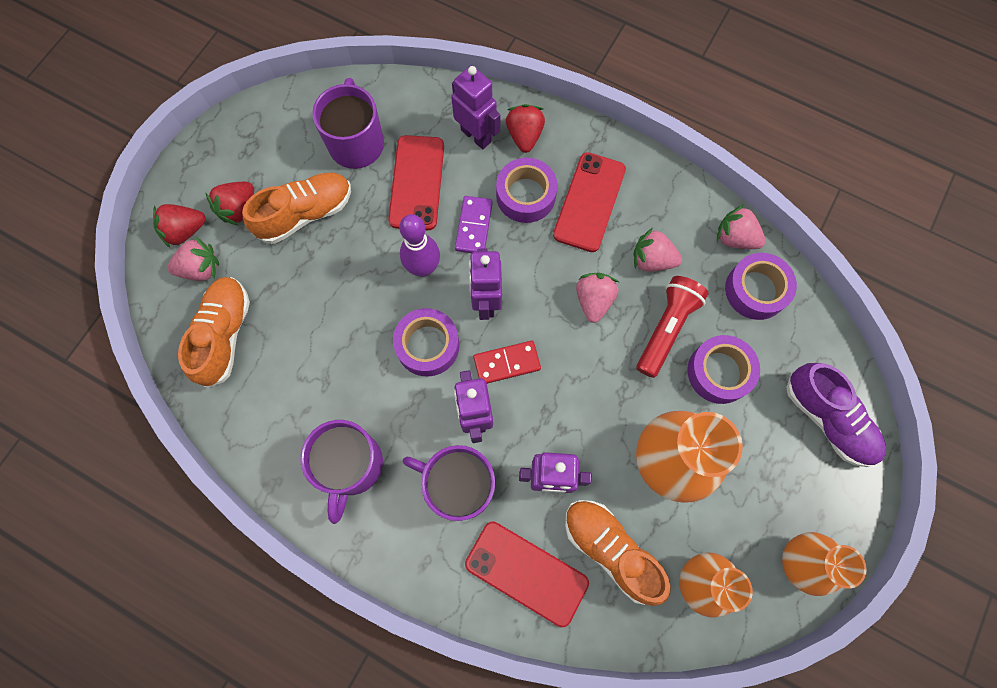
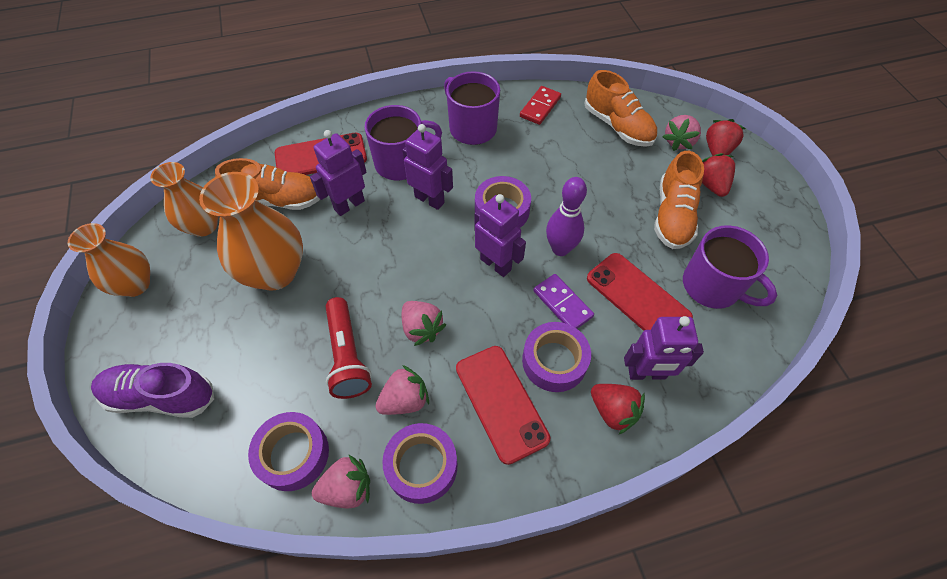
camera: 135 degrees right, 15 degrees down
(507, 363) = (441, 241): red domino -> red domino (540, 107)
(719, 372) = (279, 359): purple tape -> purple tape (421, 466)

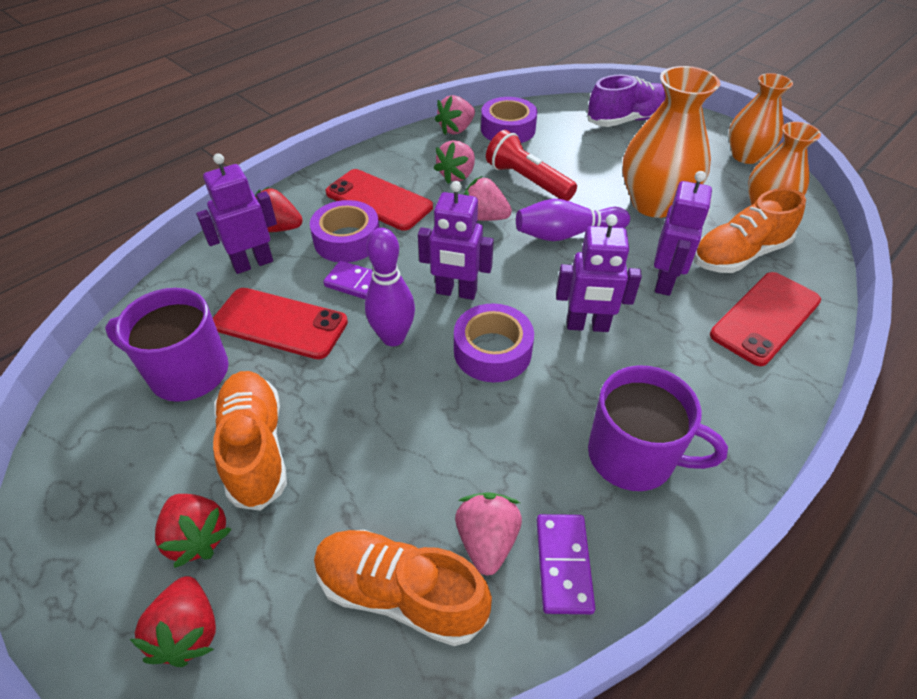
camera: 150 degrees right, 10 degrees down
(373, 276) = (566, 234): none -> purple bowling pin
(401, 163) = (667, 354): purple mug -> none
(421, 466) = (415, 153): purple tape -> none
(540, 107) = (563, 564): red domino -> purple domino
(678, 142) = (270, 614): pink strawberry -> pink strawberry (487, 540)

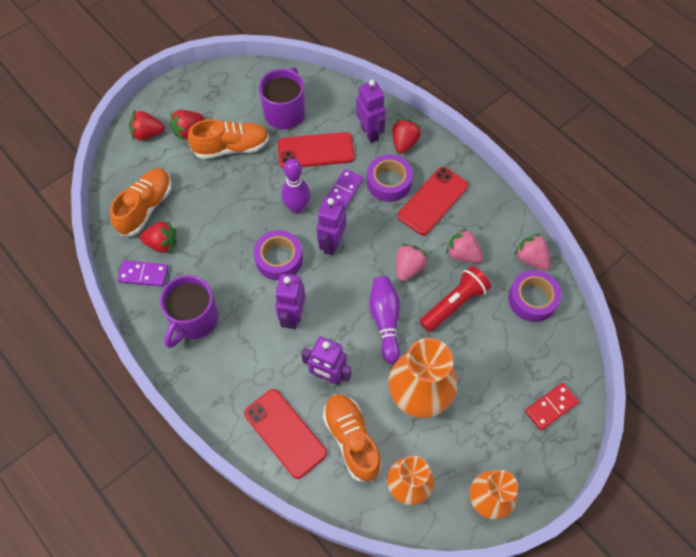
camera: 95 degrees right, 15 degrees up
(280, 323) = (316, 151): red phone -> red phone turned 60 degrees clockwise
(487, 540) = (162, 244): pink strawberry -> red strawberry
(628, 120) = (551, 407): purple shoe -> red domino

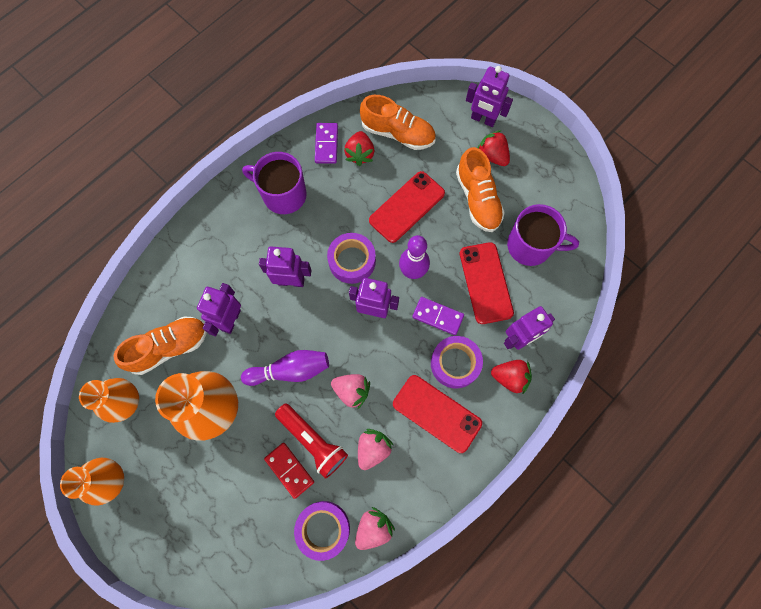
camera: 85 degrees right, 10 degrees up
(147, 134) = (483, 119): red strawberry -> purple robot
(285, 433) = (176, 287): red phone -> red phone (406, 207)
(551, 407) = (201, 547): red domino -> red domino (289, 470)

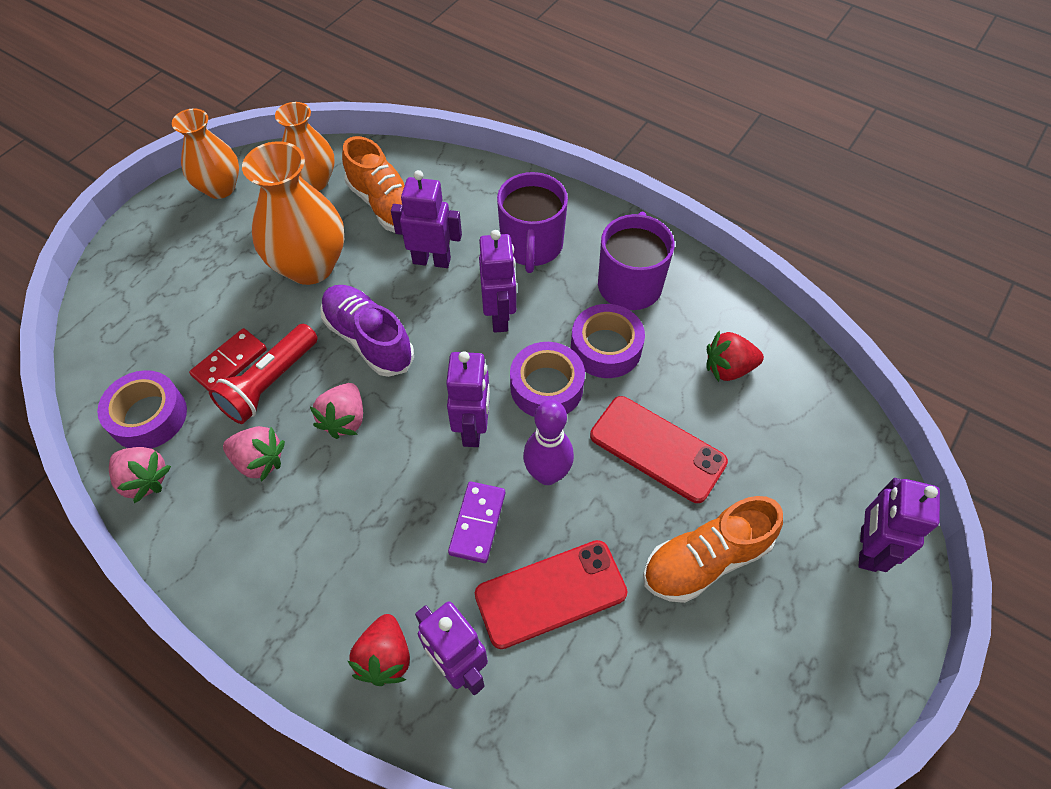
camera: 80 degrees right, 15 degrees down
(290, 370) = (368, 339): purple bowling pin -> purple shoe
(326, 144) = (729, 322): purple domino -> none
(398, 133) = (785, 416): orange shoe -> none
(437, 413) = (317, 544): red phone -> none
(455, 363) = (401, 561): purple tape -> purple tape (606, 348)
(492, 156) = (799, 574): red strawberry -> none
(531, 246) = (639, 667): purple mug -> purple mug (531, 246)

